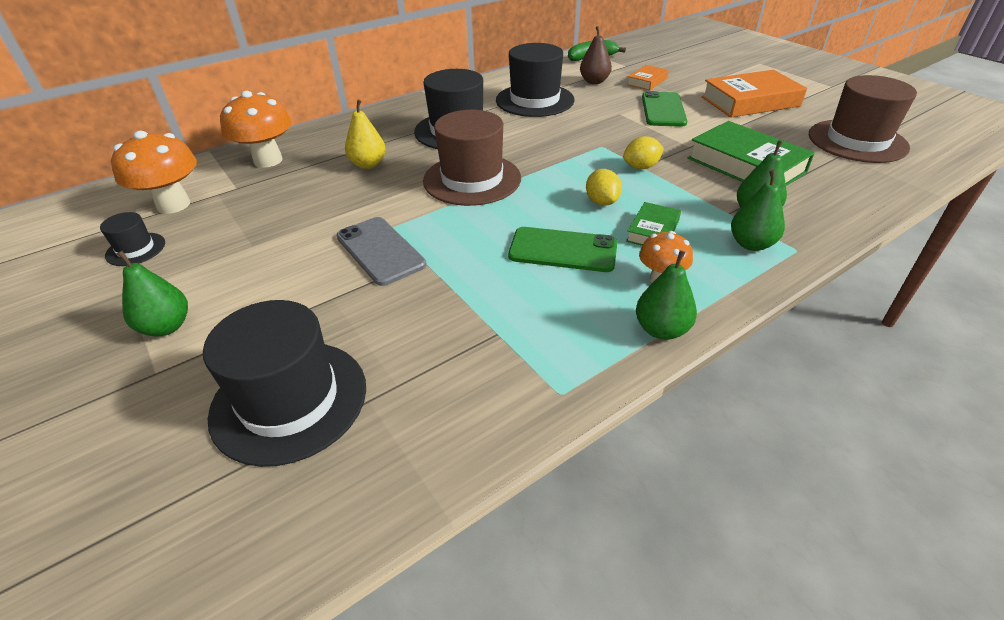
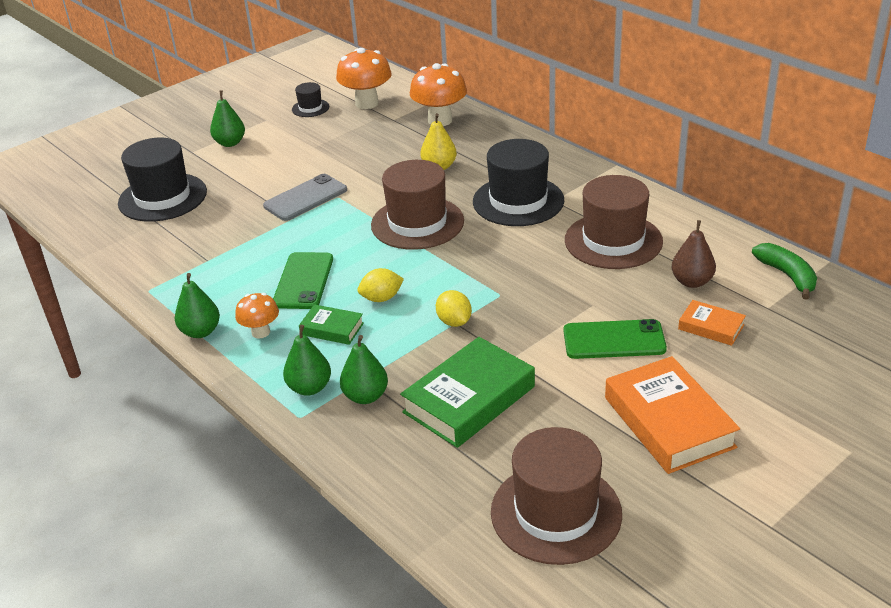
camera: 85 degrees right, 5 degrees down
(535, 100) = (613, 241): black hat -> brown hat

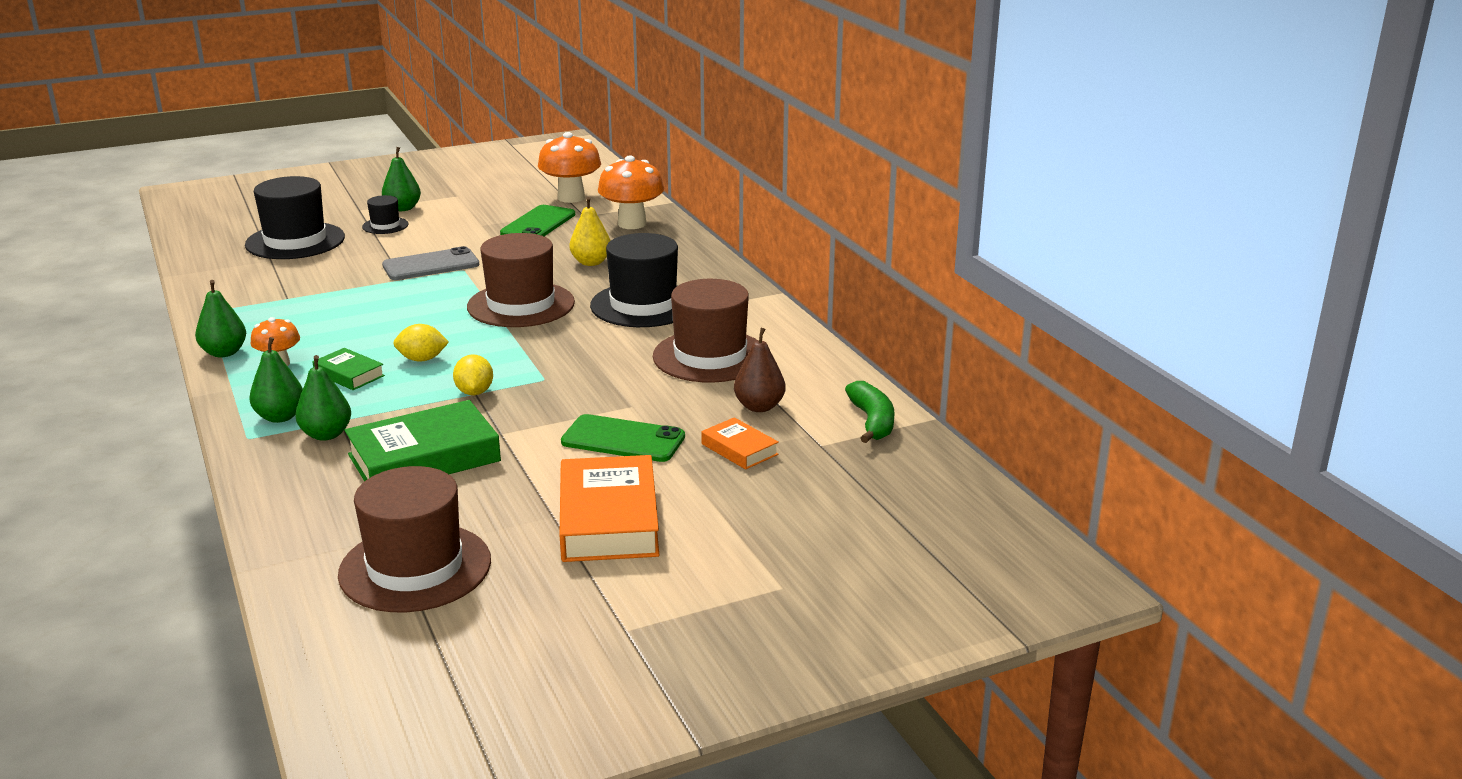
camera: 15 degrees right, 10 degrees down
(303, 281) = (361, 331): green phone -> green phone (538, 224)
(310, 108) = (510, 193): black hat -> black hat (385, 226)

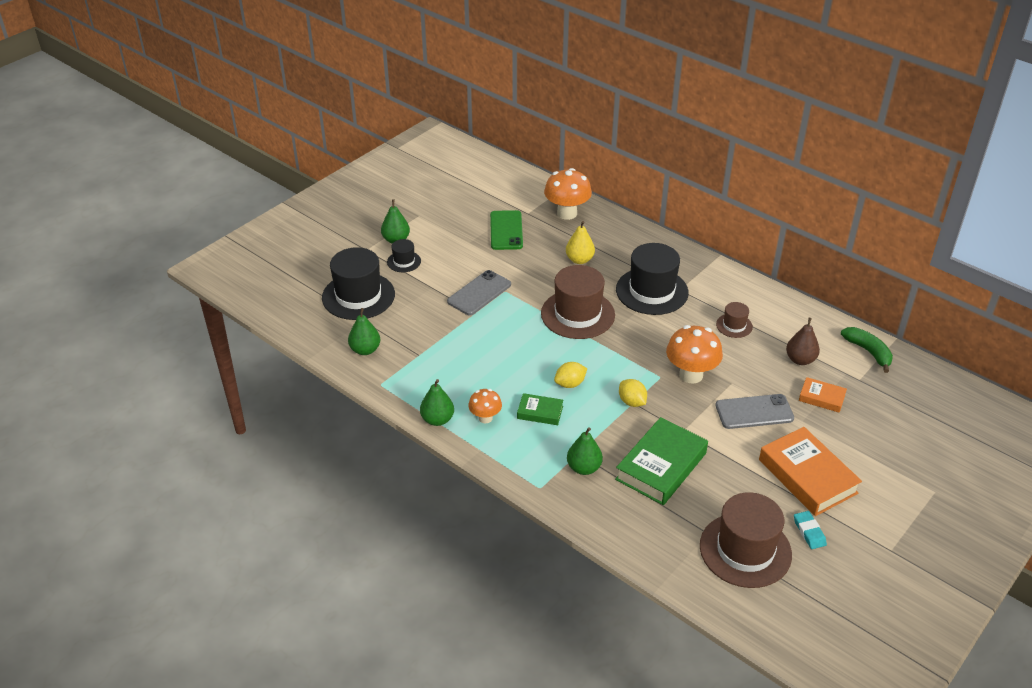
camera: 25 degrees left, 15 degrees up
(280, 417) = (539, 463): green pear -> green pear (365, 350)
(531, 575) = (809, 532): none -> turquoise eraser
(571, 198) = (500, 196): orange mushroom -> orange mushroom (691, 375)
(623, 439) = (754, 412): green phone -> grey phone
(710, 356) = (734, 325): brown hat -> brown hat, size x0.48

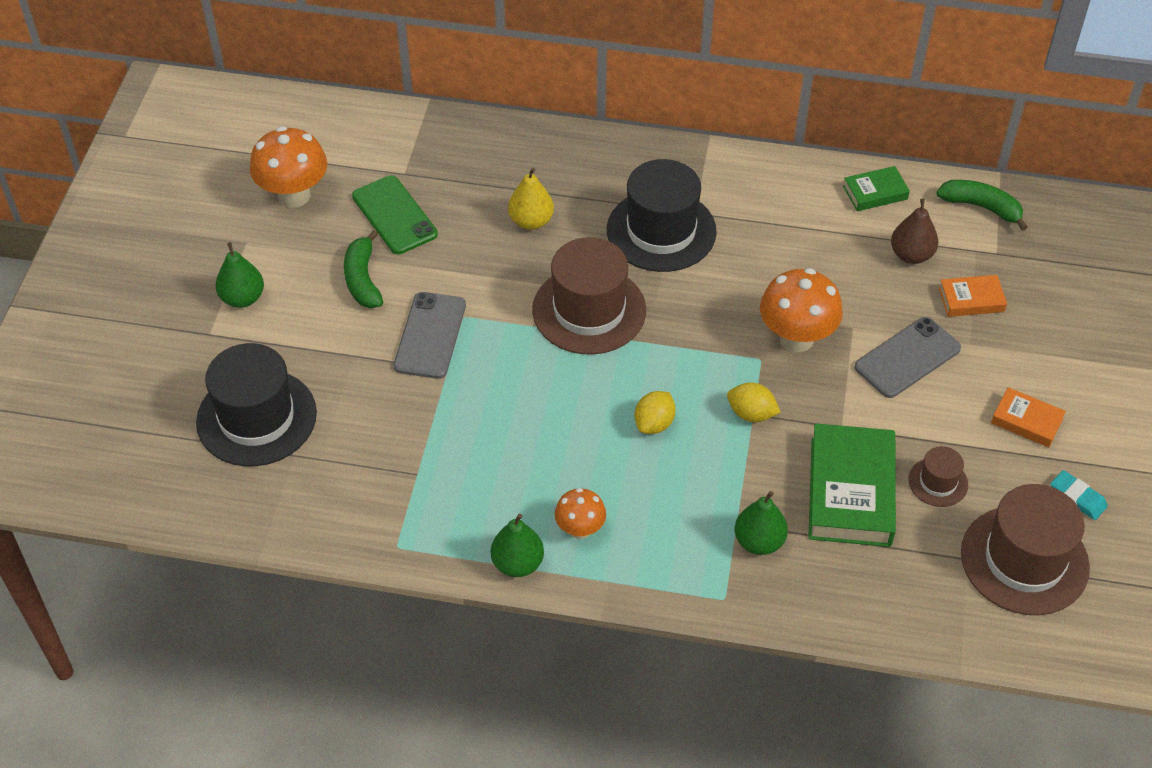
camera: 30 degrees left, 10 degrees up
(365, 350) = (334, 502): green pear -> none
(404, 261) = (282, 330): black hat -> none
(465, 254) = (363, 279): none -> green banana
(540, 412) = (646, 486): green book -> green book (875, 193)
(567, 213) = (460, 151): orange mushroom -> orange mushroom (294, 195)
(734, 325) = (799, 239): brown hat -> brown hat (938, 482)
(807, 476) = (1026, 421): orange book -> orange book, size x0.52

